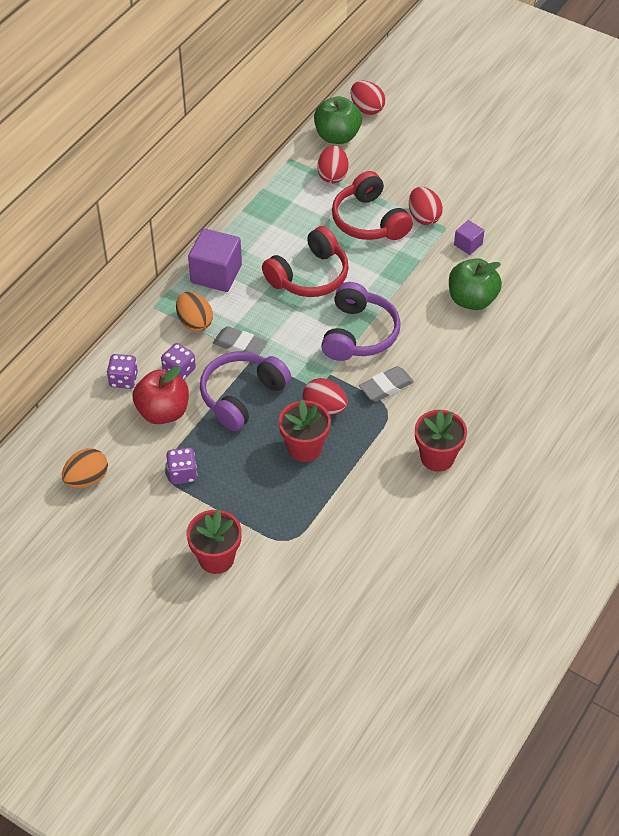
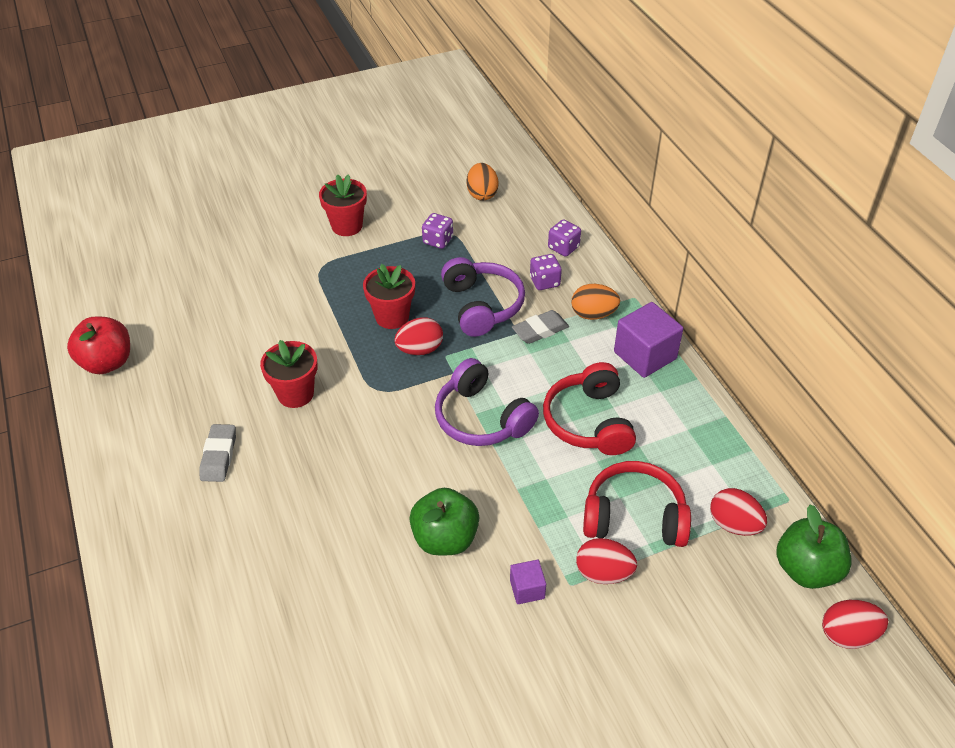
camera: 125 degrees right, 5 degrees down
(163, 412) = (509, 255): red apple -> red apple (107, 362)
(386, 387) = (402, 403): grey eraser -> grey eraser (219, 456)

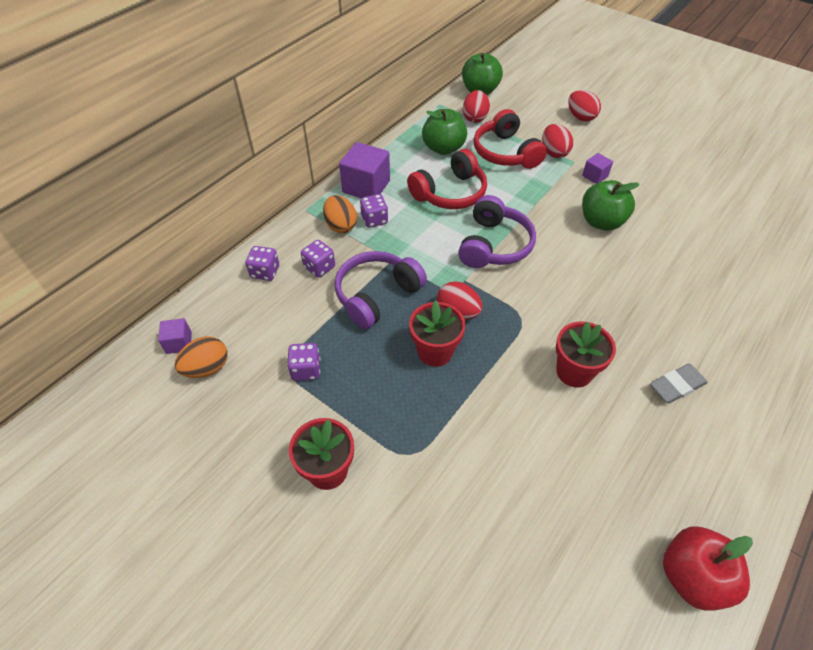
camera: 120 degrees left, 5 degrees up
(518, 186) = (179, 343): none -> purple cube
(540, 330) = (380, 248): grey eraser -> none
(585, 342) = (374, 220): none -> purple dice
(679, 455) = (443, 148): none -> green apple
(847, 635) = (505, 74): red egg -> red egg (580, 117)

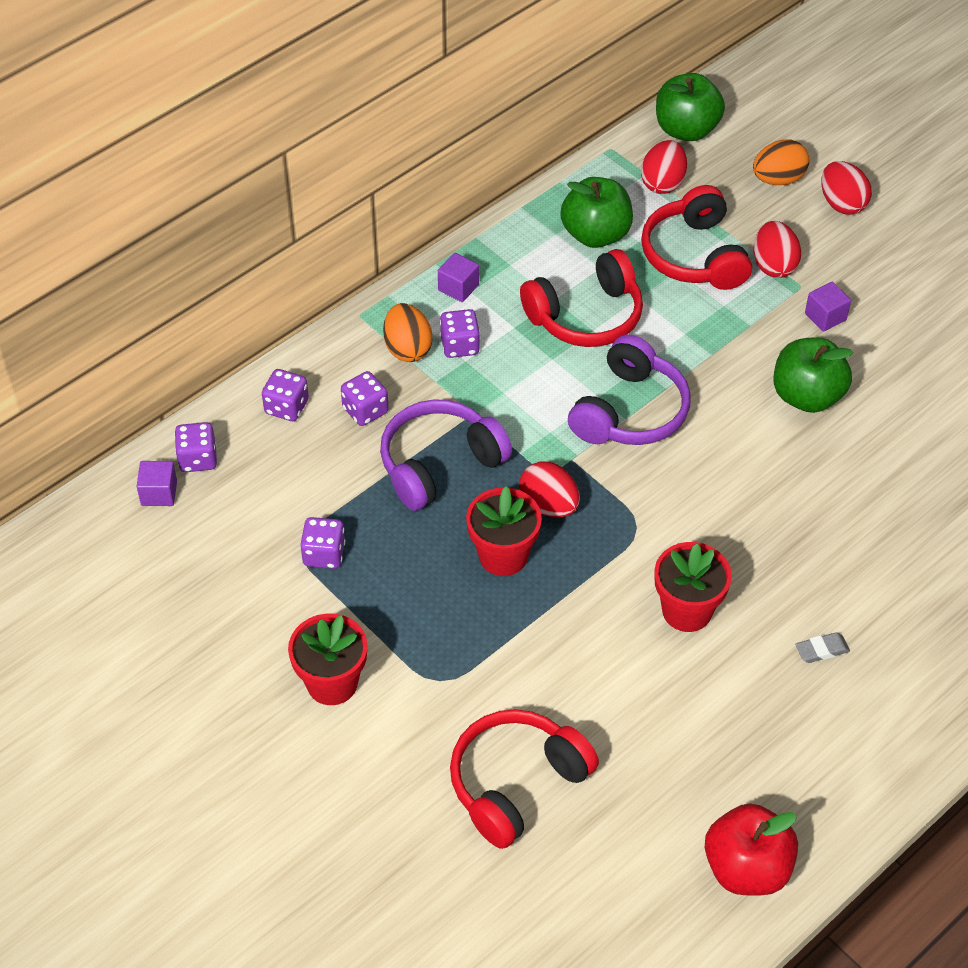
camera: 10 degrees right, 0 degrees up
(206, 315) = (198, 459): none -> purple dice
(207, 368) = (193, 533): orange egg -> orange egg (778, 179)
(366, 186) = (458, 287): purple cube -> purple cube, size x0.53
(490, 532) = (516, 783): none -> red headphones
(676, 386) = (821, 650): grey eraser -> grey eraser, size x0.64

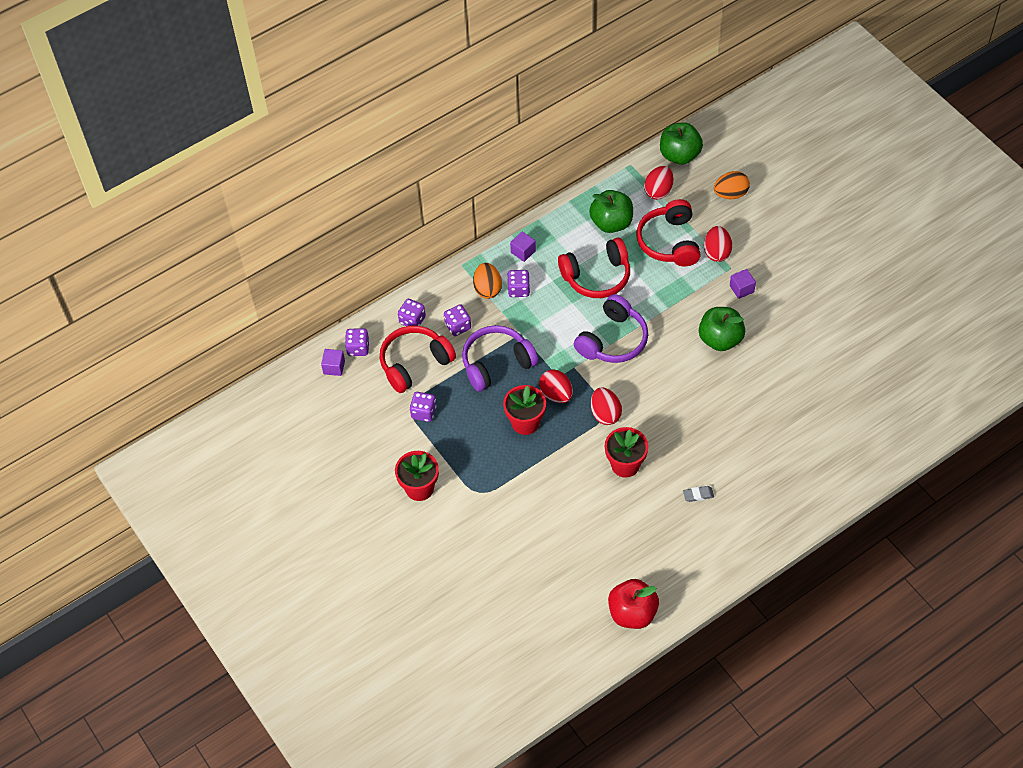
camera: 10 degrees right, 5 degrees up
(516, 783) = (513, 554): red headphones -> red headphones (414, 363)
(842, 204) = (767, 214): red egg -> red egg (605, 414)

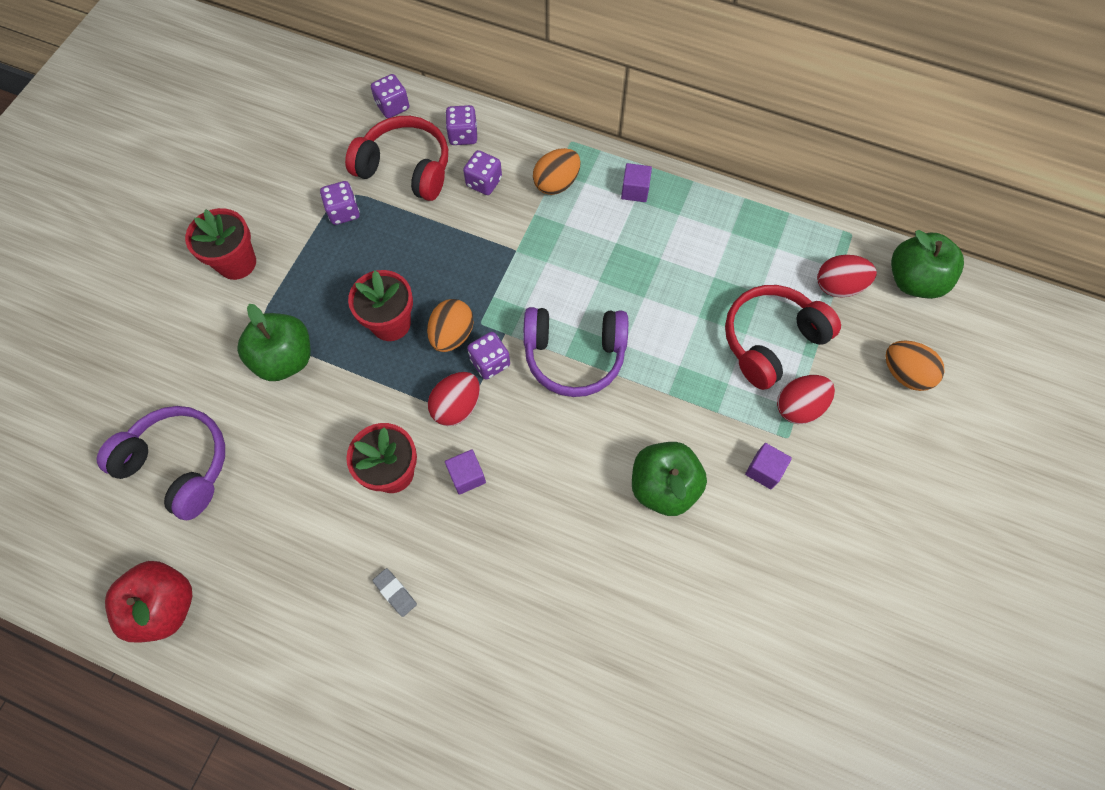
camera: 55 degrees right, 10 degrees up
(334, 367) = (354, 99): purple cube -> purple cube (467, 476)
(496, 363) = (457, 248): purple headphones -> purple headphones (179, 465)
(519, 289) = (577, 215): purple dice -> purple dice (490, 362)
(556, 394) = (452, 335): red egg -> orange egg
(597, 276) = (656, 287): red headphones -> none
(611, 223) = (748, 260): green apple -> green apple (285, 359)

